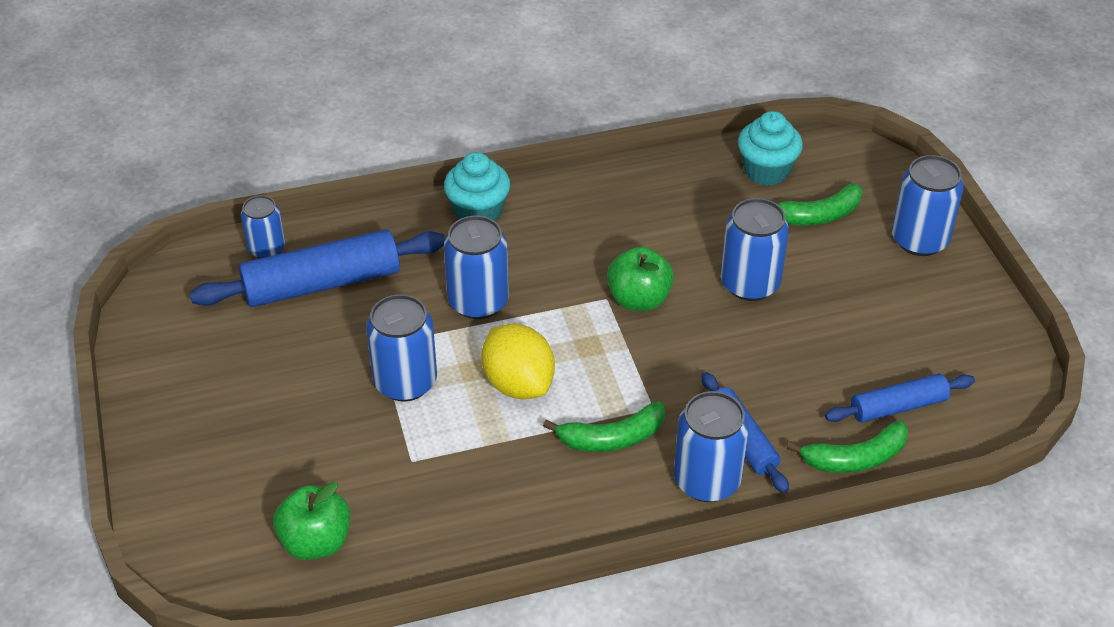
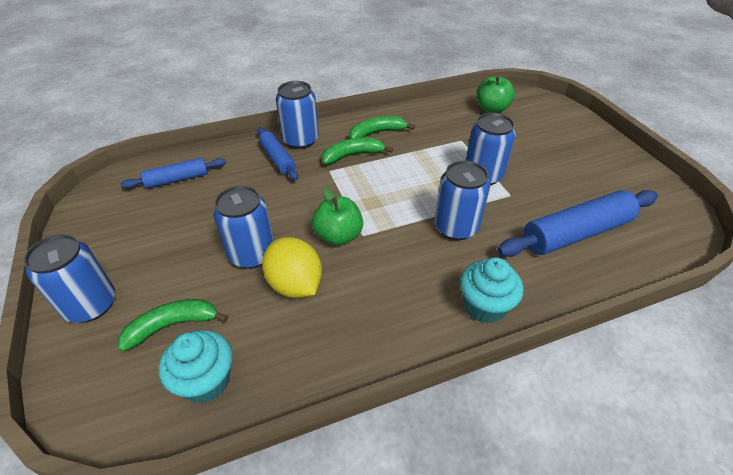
camera: 175 degrees right, 0 degrees up
(266, 249) = (639, 258): blue can -> none
(518, 384) = (413, 178): yellow lemon -> yellow lemon (295, 284)
(855, 458) = (215, 154): green banana -> green banana (377, 133)

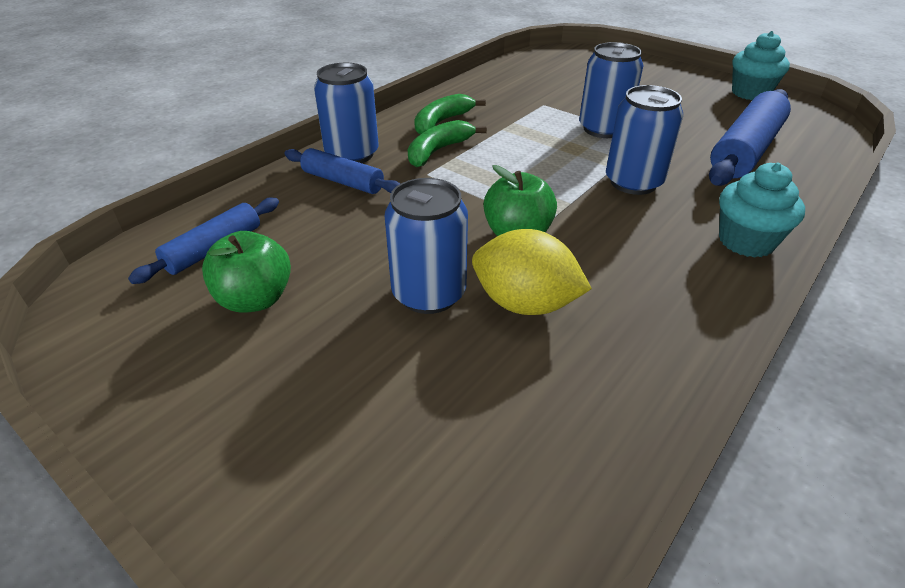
camera: 30 degrees left, 5 degrees down
(91, 305) = (241, 460): blue can -> none
(173, 326) = (412, 423): green banana -> none
(206, 381) = (538, 464): turquoise cupcake -> turquoise cupcake (750, 93)
(491, 109) = (542, 71): green apple -> green apple (255, 299)

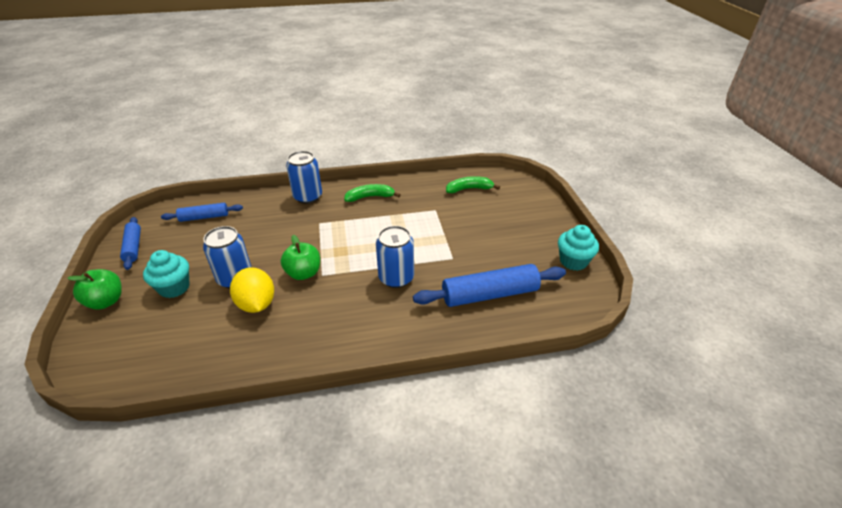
camera: 40 degrees right, 0 degrees up
(255, 299) = (187, 246): green apple -> green apple (106, 301)
(343, 181) = (284, 209): blue rolling pin -> blue rolling pin (133, 247)
(438, 151) = (343, 213): green banana -> green banana (469, 189)
(603, 129) = (438, 240): blue can -> none
(746, 241) = (388, 338): turquoise cupcake -> turquoise cupcake (174, 288)

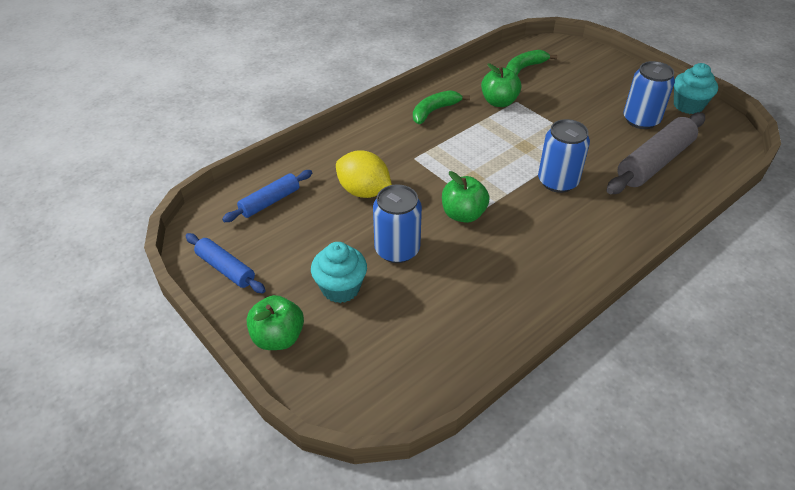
camera: 30 degrees left, 5 degrees up
(256, 304) = (454, 264): yellow lemon -> yellow lemon (364, 191)
(308, 197) = (365, 135): blue can -> blue can (641, 120)
(422, 206) = (499, 102): none -> green apple
(489, 294) = (654, 162): blue rolling pin -> grey rolling pin

